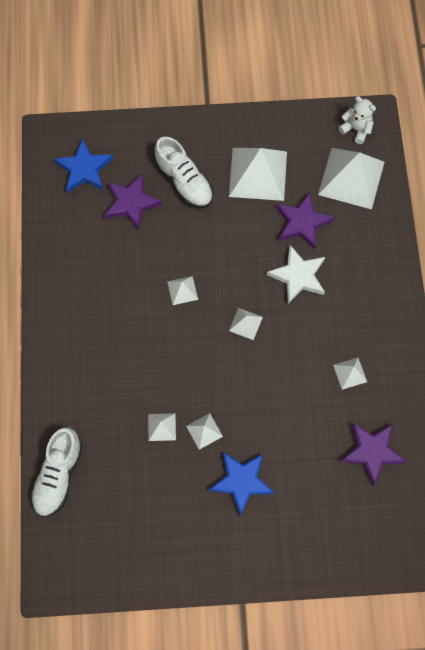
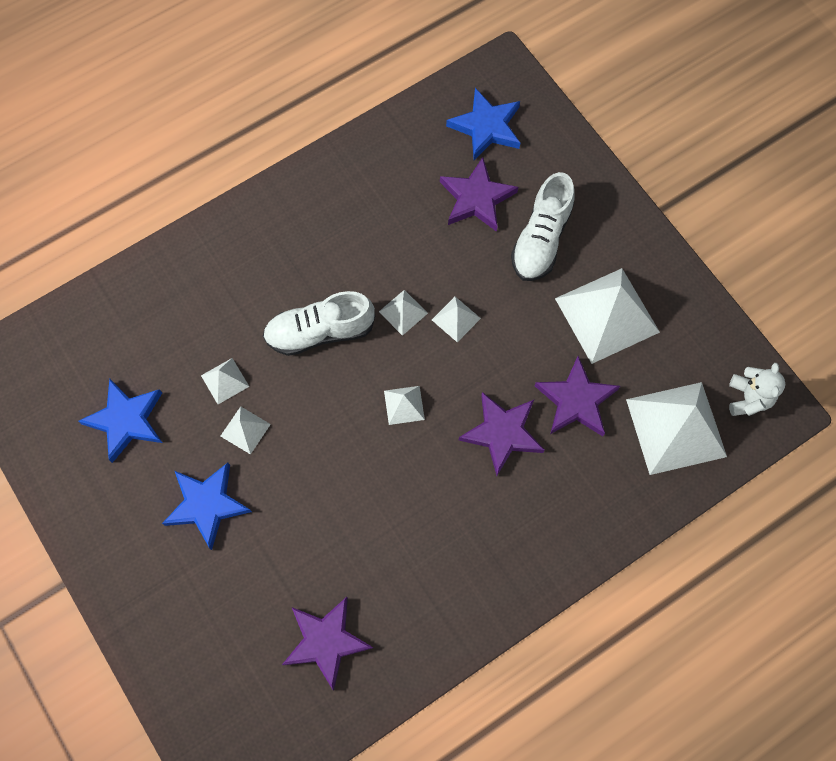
camera: 60 degrees right, 0 degrees up
(58, 475) = (111, 304): white shoe -> white shoe (320, 332)
(151, 506) = (126, 420): none -> blue star
(298, 276) = (502, 433): white star -> purple star
(350, 373) = (412, 562): white pyramid -> white pyramid (456, 319)

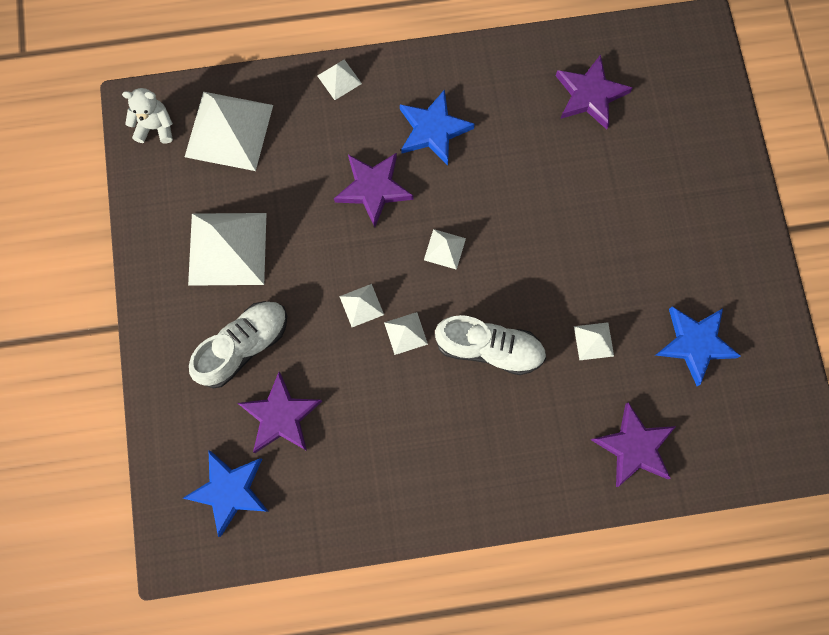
camera: 155 degrees left, 5 degrees up
(207, 504) = (647, 239): blue star -> blue star (433, 130)
(245, 430) = (592, 288): white pyramid -> white pyramid (339, 79)
(576, 400) = (297, 188): purple star -> purple star (634, 447)
(748, 398) = (155, 127): white teddy bear -> white teddy bear turned 60 degrees clockwise

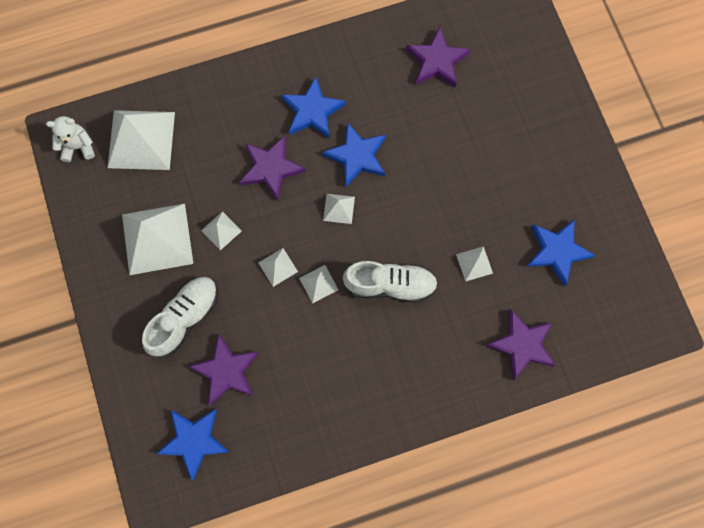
camera: 10 degrees left, 0 degrees up
(339, 79) = (227, 81): white pyramid -> white pyramid (221, 230)
(476, 191) = (357, 156): none -> blue star

